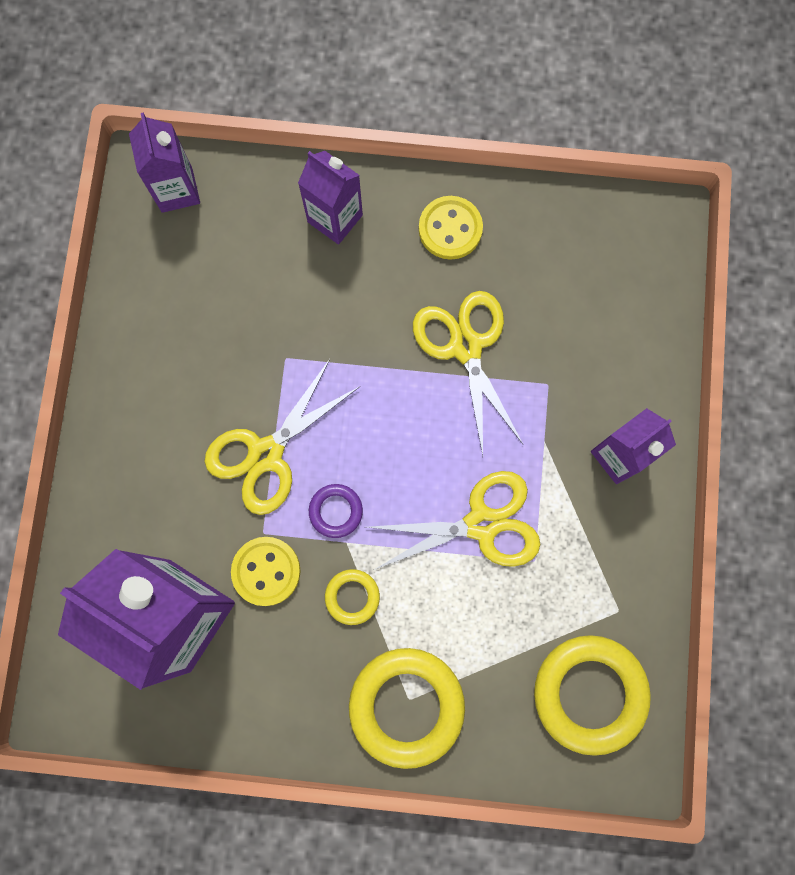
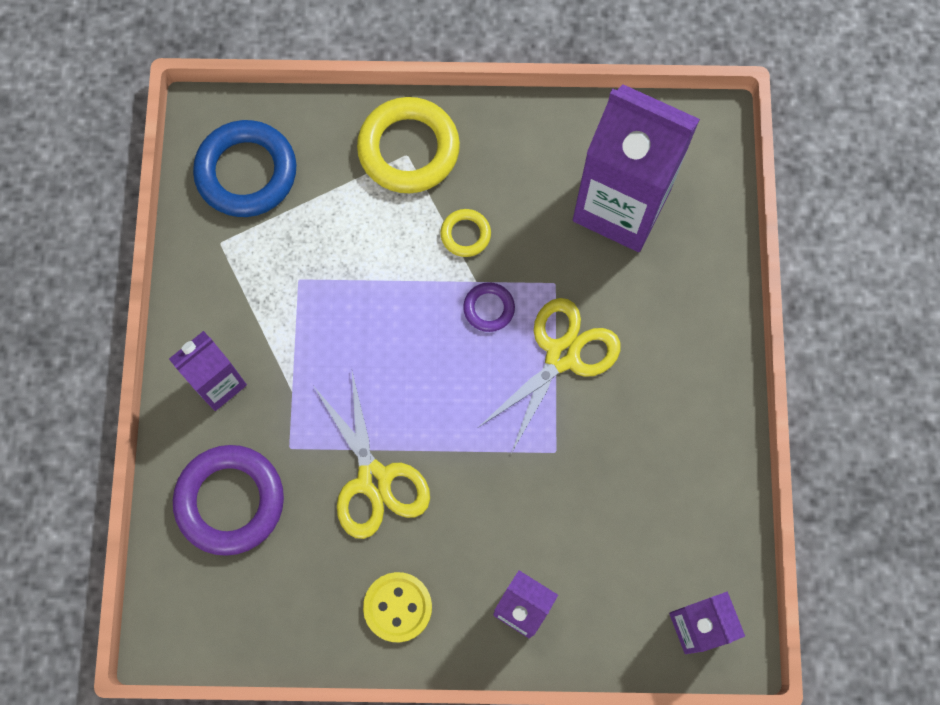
camera: 175 degrees right, 5 degrees down
(266, 571) = (547, 250): yellow button -> none
(482, 524) = (349, 308): yellow scissors -> none
(589, 693) = (246, 172): yellow ring -> blue ring
(606, 338) = (230, 501): none -> purple ring

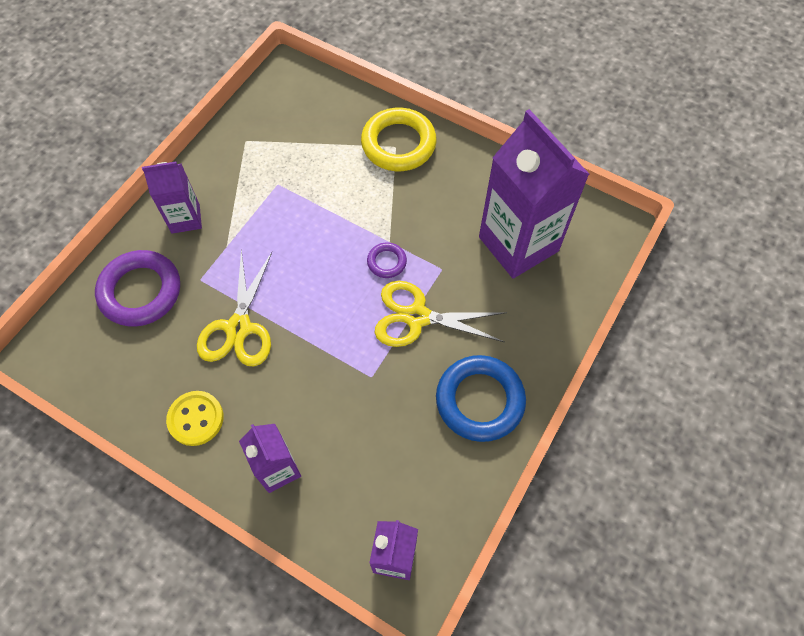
camera: 30 degrees right, 10 degrees down
(246, 172) = (289, 110): blue ring -> blue ring (480, 400)
(465, 234) = (401, 210): yellow ring -> none
(562, 355) = (417, 317): yellow scissors -> yellow scissors turned 150 degrees counterclockwise

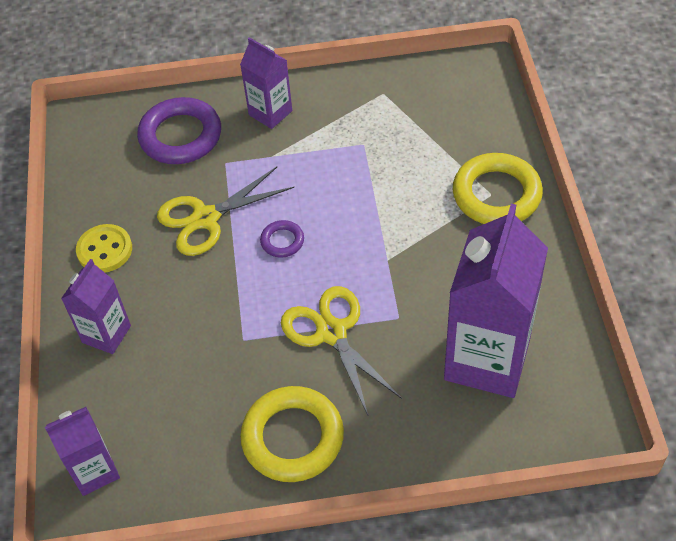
camera: 55 degrees right, 10 degrees down
(386, 262) = (364, 272): purple ring -> purple ring (282, 241)
(480, 400) = (293, 438): blue ring -> yellow ring

